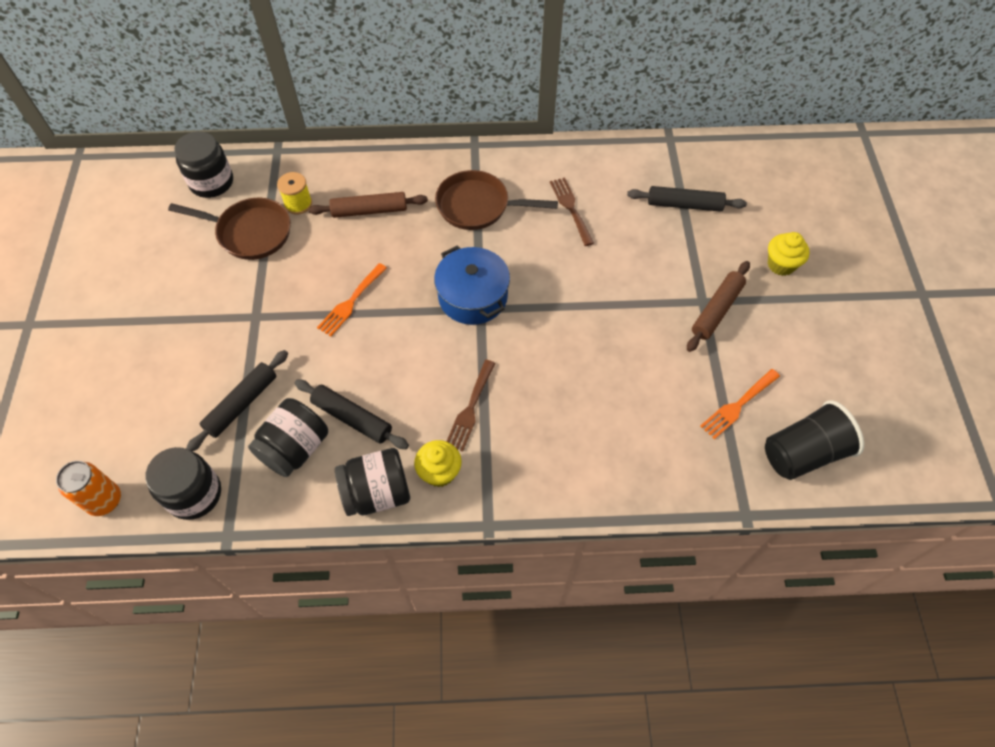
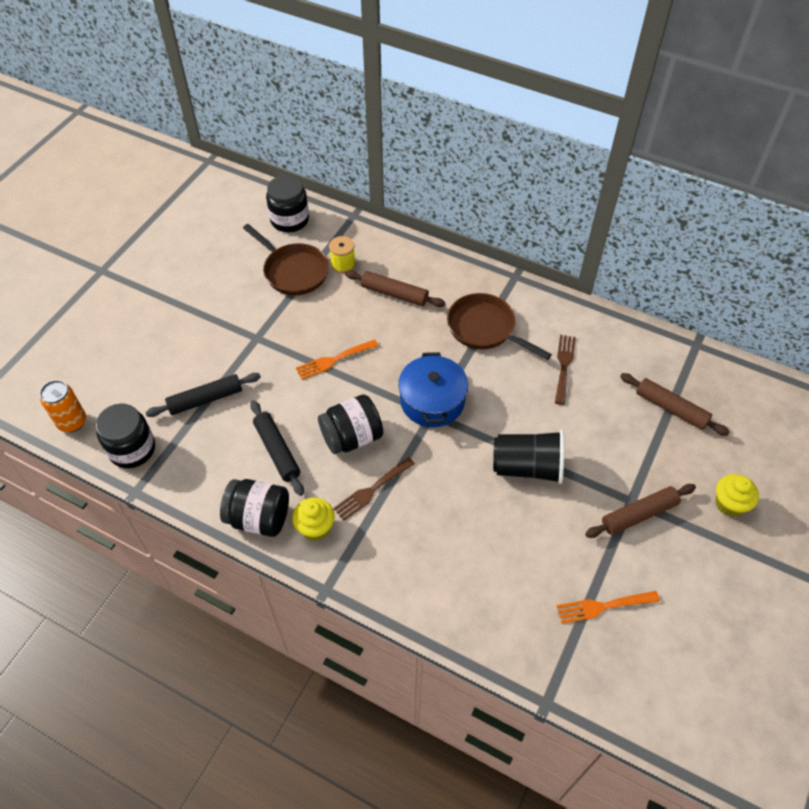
camera: 30 degrees right, 5 degrees down
(295, 448) = (221, 452): black jar -> black jar (352, 437)
(684, 205) = (671, 408): black rolling pin -> brown rolling pin
(803, 453) = (636, 680): black cup -> black cup (527, 467)

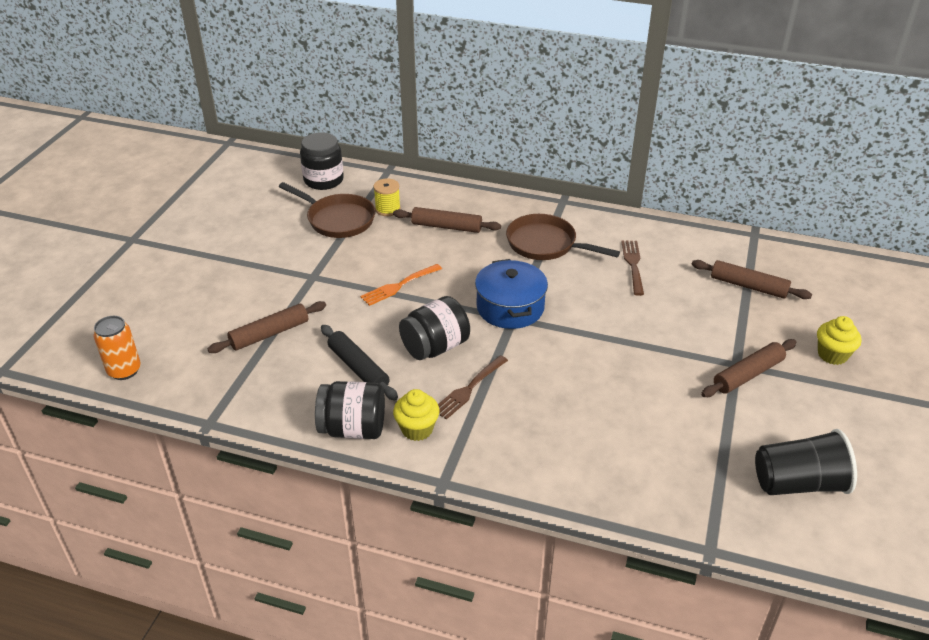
camera: 10 degrees left, 15 degrees down
(132, 449) = (197, 386): black jar -> none
(205, 399) = (269, 334): black rolling pin -> brown rolling pin
(527, 467) = (623, 350): black cup -> black cup (798, 483)
(603, 606) = (739, 456): orange fork -> none

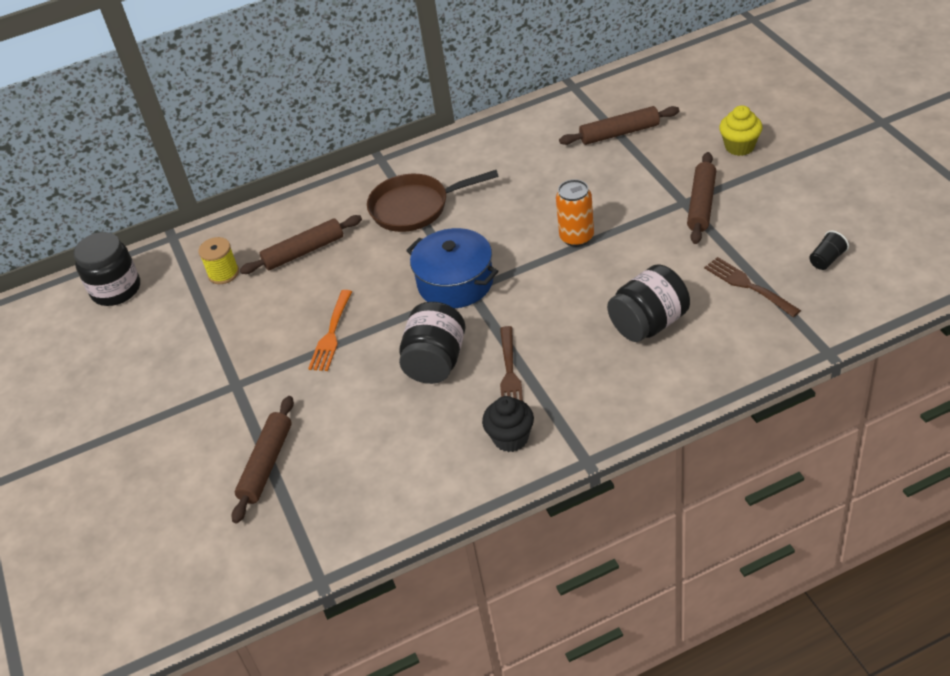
camera: 35 degrees left, 5 degrees up
(124, 370) = (165, 607): orange can -> orange can (576, 237)
(338, 219) = (186, 316): brown pan -> none
(353, 428) = (457, 481): black jar -> black jar (649, 323)
(358, 368) = (392, 429): black rolling pin -> none
(417, 429) = (510, 438): yellow cupcake -> black cupcake
(633, 264) = (510, 176): brown fork -> brown fork (748, 285)
(798, 483) = (827, 260): black cup -> black cup, size x0.45

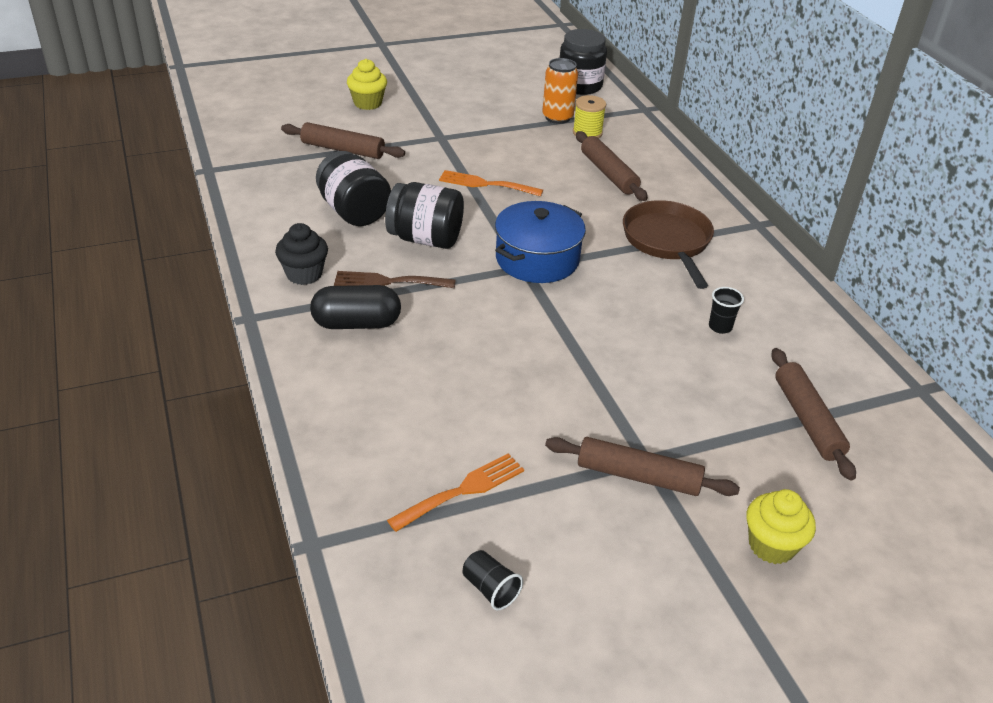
camera: 85 degrees right, 5 degrees down
(152, 466) = (367, 103): none -> yellow cupcake
(527, 174) = (720, 327): none -> black cup
(576, 237) = (592, 353): orange can -> orange can (557, 117)
(576, 383) = (356, 323): none -> black capsule
(649, 323) = (425, 390): black jar -> black jar (354, 212)
(748, 285) = (462, 490): brown fork -> orange fork

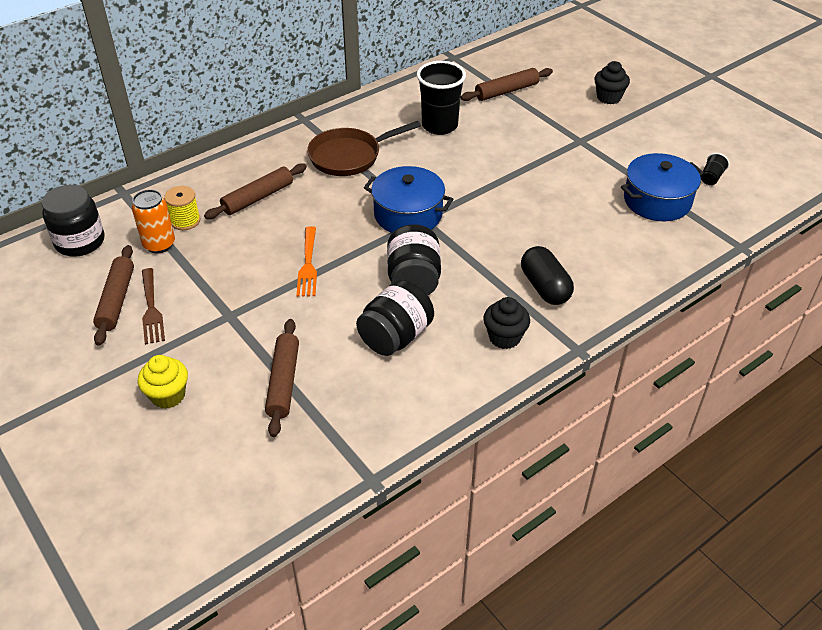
camera: 105 degrees left, 5 degrees up
(389, 282) = (484, 285): brown fork -> brown fork (151, 309)
(462, 490) = (657, 201): orange fork -> blue pot
(638, 476) = (595, 141): brown rolling pin -> brown rolling pin (116, 300)
(720, 327) = (439, 126): black cup -> black cup, size x2.24
(771, 545) = (608, 97): yellow cupcake -> black cupcake

